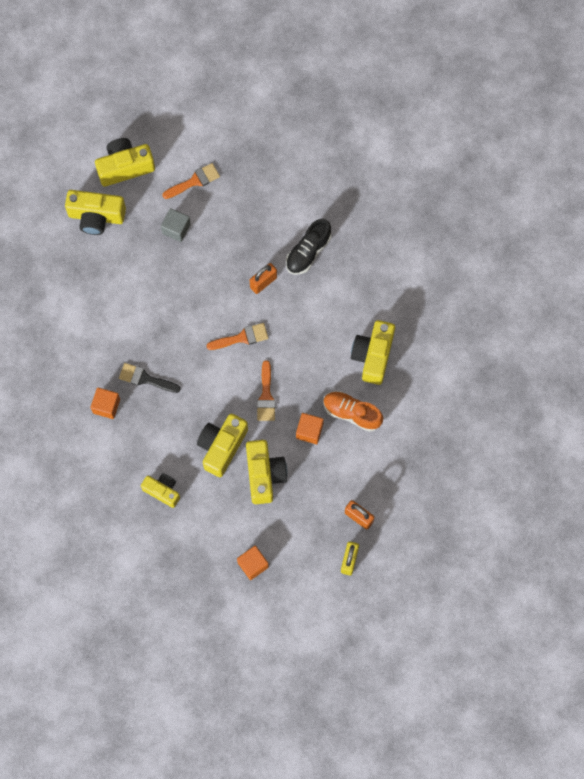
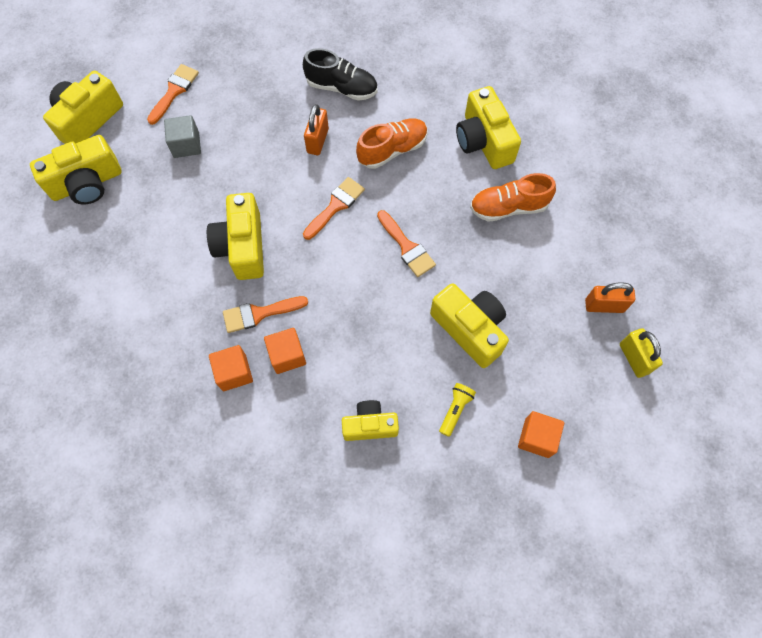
camera: 35 degrees left, 5 degrees down
(145, 379) = (259, 314): black brush -> orange brush
(218, 516) = (455, 410): none -> yellow flashlight
(222, 447) = (400, 330): yellow camera -> yellow camera (242, 246)
(307, 322) = (392, 150): none -> orange shoe
(308, 252) = (341, 88): black shoe -> black shoe turned 75 degrees counterclockwise
(309, 431) = (480, 253): orange cube -> orange cube (287, 355)

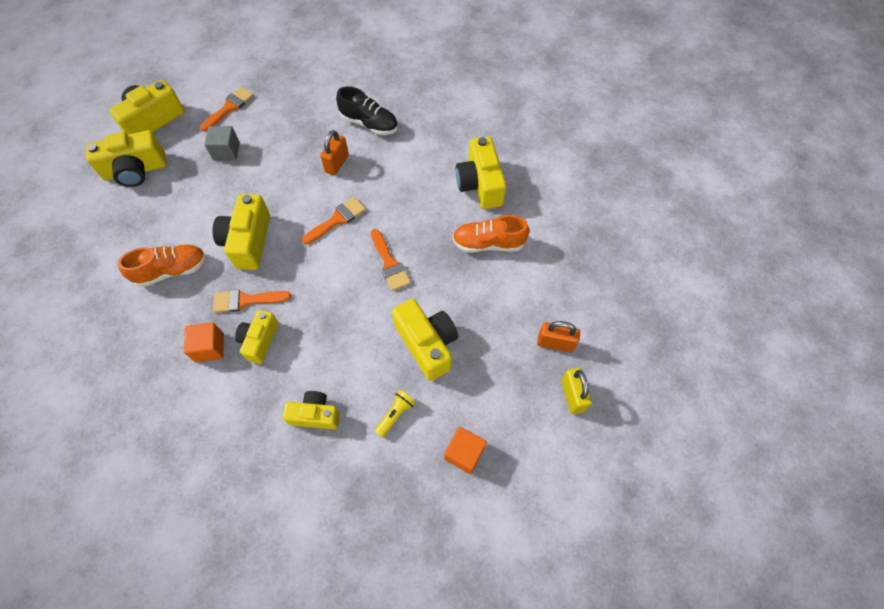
camera: 10 degrees right, 5 degrees down
(287, 355) = (259, 340): orange cube -> yellow camera
(392, 150) = (399, 180): orange shoe -> orange shoe (171, 270)

